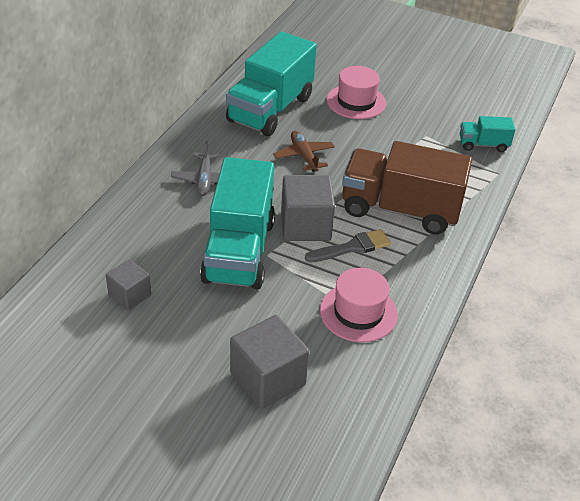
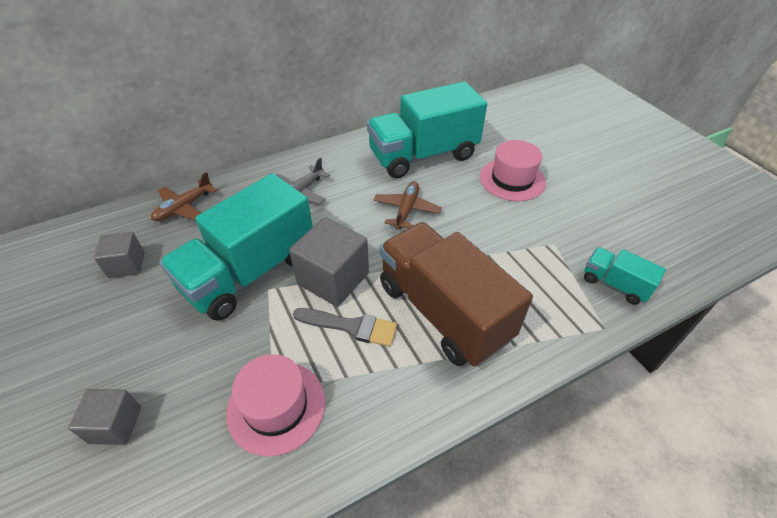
camera: 40 degrees right, 5 degrees up
(117, 234) = (184, 207): none -> brown plane
(267, 379) = (115, 425): grey cube -> grey cube, size x0.60

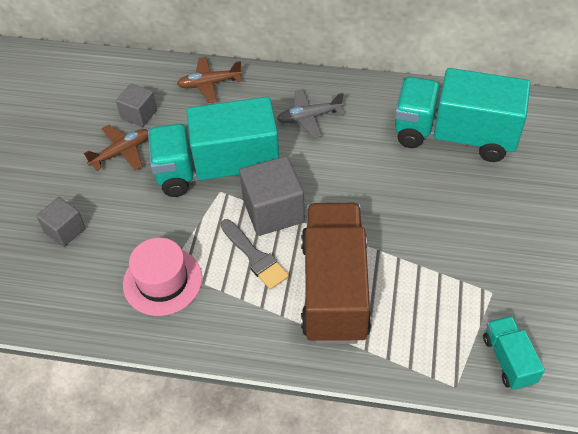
camera: 40 degrees right, 5 degrees up
(406, 210) = (386, 183): brown plane -> brown plane (121, 152)
(512, 179) = (519, 208): pink hat -> none

